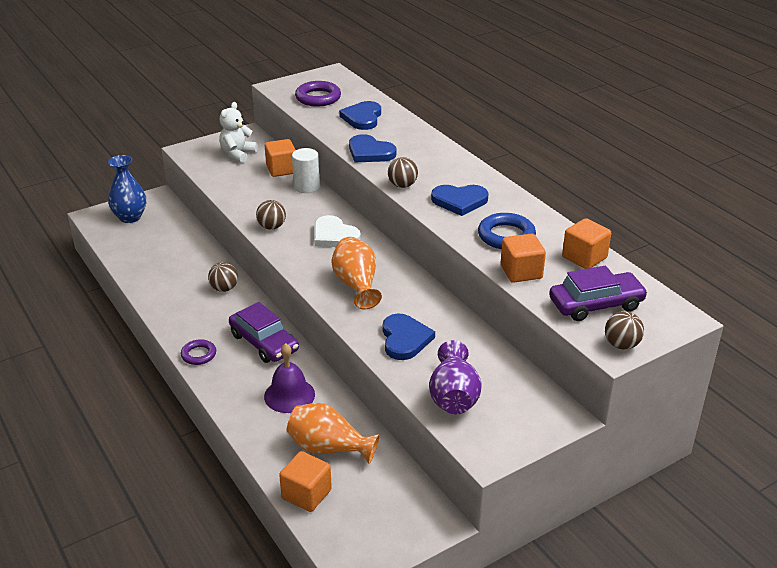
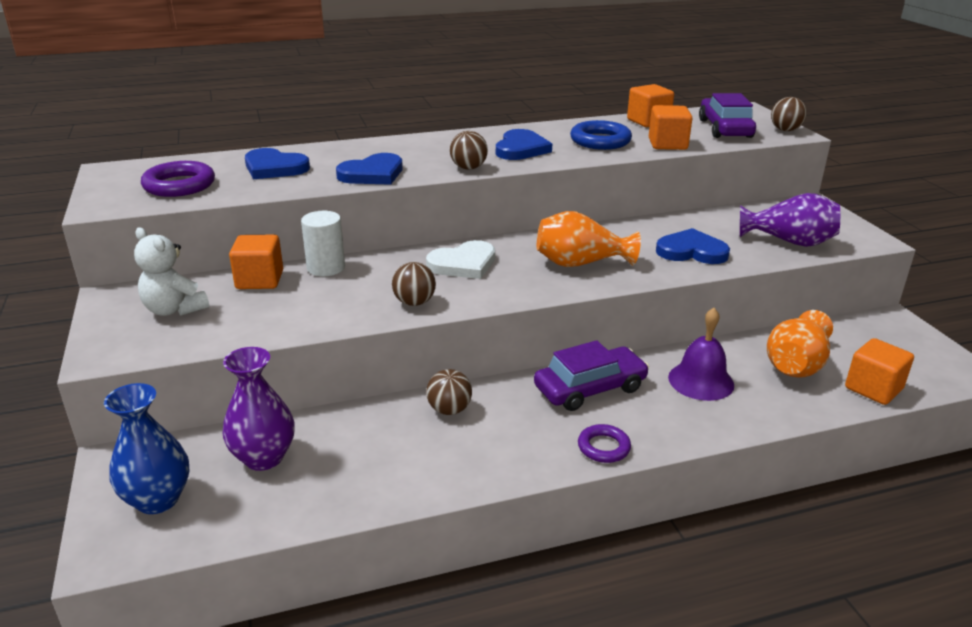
camera: 75 degrees left, 5 degrees down
(167, 237) = (264, 457): none -> purple vase

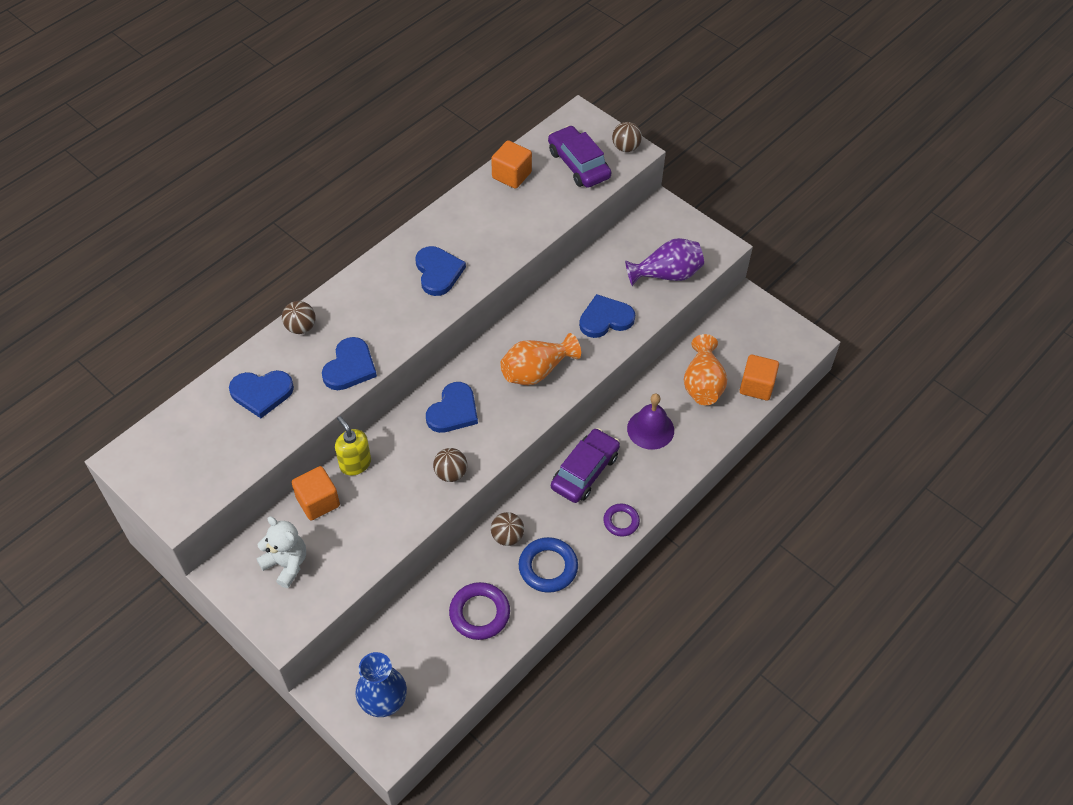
camera: 30 degrees left, 25 degrees up
(174, 309) = (286, 564): white teddy bear -> white teddy bear turned 150 degrees counterclockwise
(179, 185) = (209, 455): purple ring -> purple ring (479, 613)
(264, 457) = (420, 636): purple vase -> none
(326, 268) = (355, 463): white cylinder -> yellow soap dispenser
(463, 264) = (453, 411): white heart -> blue heart
(468, 168) = (418, 323): brown ball -> brown ball (301, 327)
(600, 141) = (492, 230): blue ring -> blue ring (548, 567)
(667, 144) = (548, 214): orange cube -> none

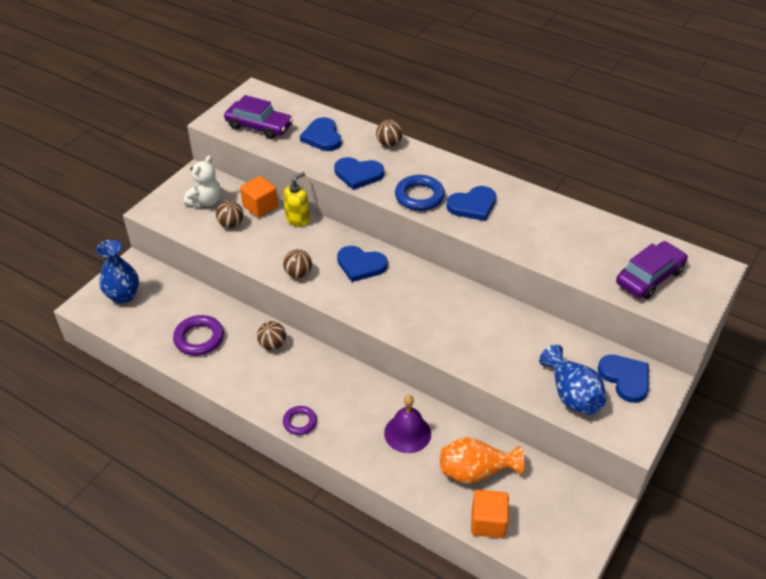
camera: 80 degrees right, 10 degrees down
(511, 175) = (609, 233): orange cube -> none
(536, 371) = (417, 311): orange vase -> none
(548, 567) = (246, 376): blue ring -> blue ring (419, 196)
(585, 471) = (348, 388): purple car -> purple car (259, 126)
(605, 319) = (495, 352): blue heart -> blue heart (625, 378)
(626, 147) = (693, 309): brown ball -> brown ball (231, 224)
(667, 274) = (571, 394): purple vase -> blue vase

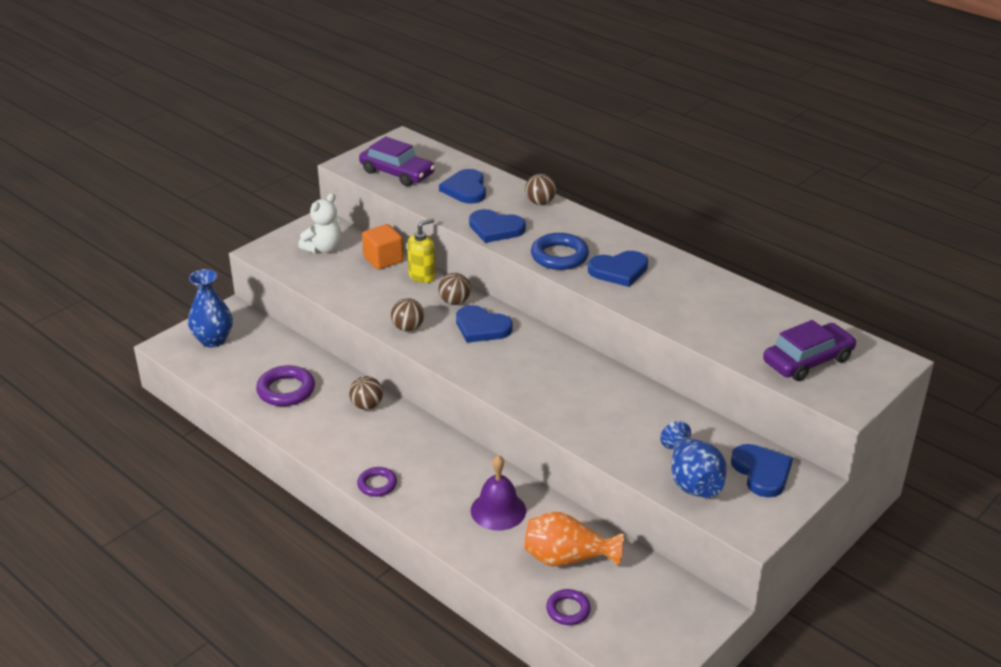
camera: 10 degrees right, 10 degrees down
(231, 224) = (346, 273): brown ball -> brown ball (454, 302)
(488, 522) = (568, 610): orange cube -> purple ring

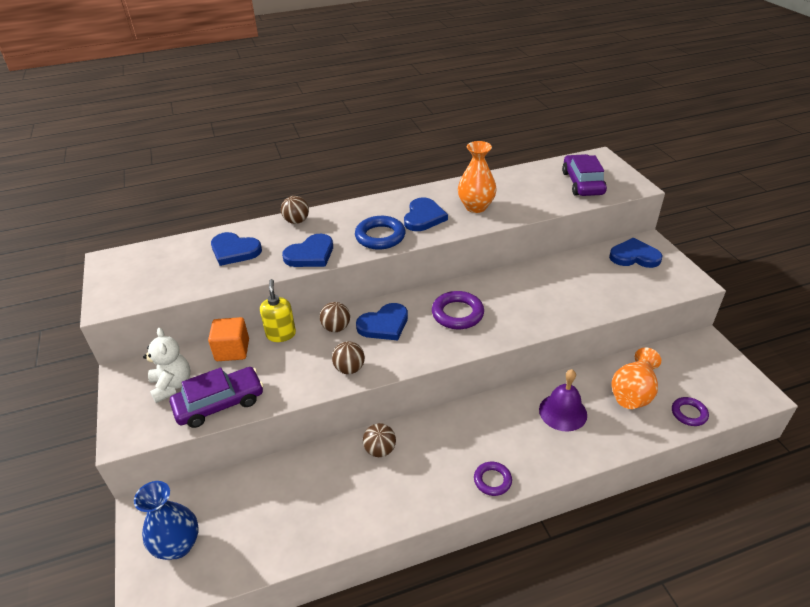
camera: 60 degrees left, 5 degrees up
(286, 390) = (313, 506): purple ring -> purple ring (457, 314)
(397, 173) = (161, 280): purple car -> purple car (219, 403)
(672, 298) = (476, 207): none -> orange vase
(692, 480) = (630, 287): blue vase -> none

